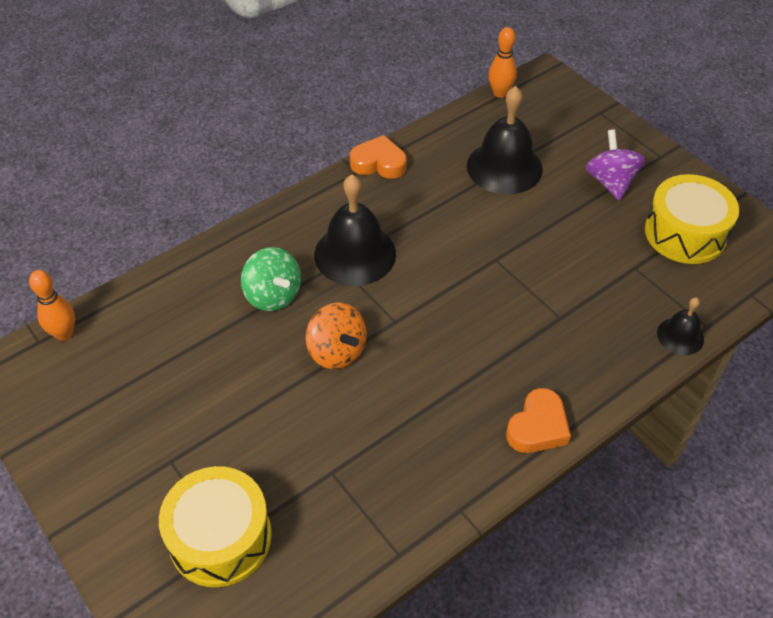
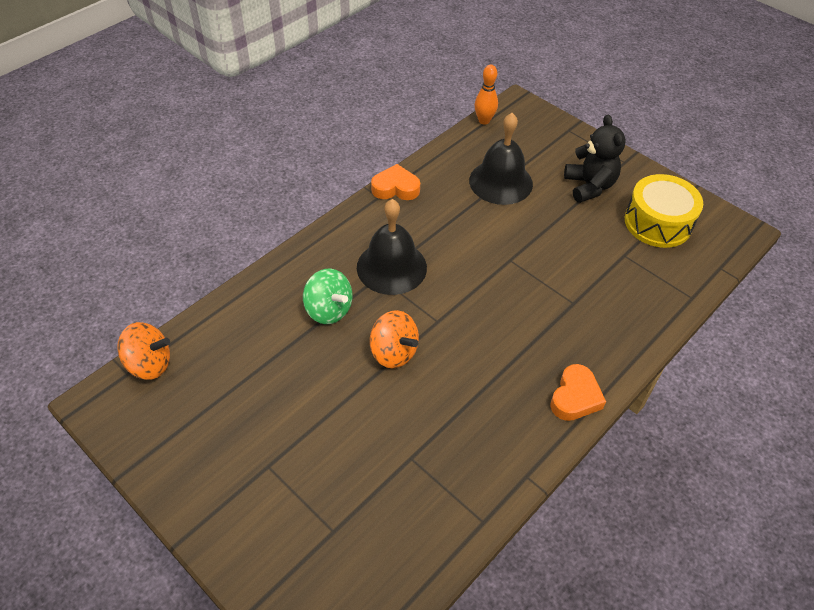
camera: 10 degrees left, 0 degrees up
(64, 334) = (149, 364): orange bowling pin -> orange spinning top
(220, 537) = (326, 528): yellow drum -> none
(610, 182) = (589, 186): purple spinning top -> black teddy bear
(680, 336) = (672, 308): black bell -> none

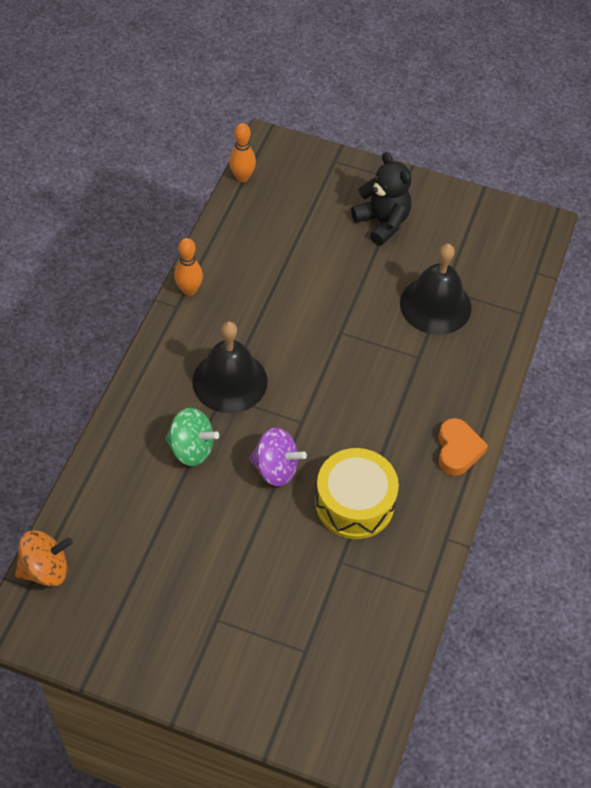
camera: 25 degrees left, 5 degrees up
(393, 352) = (276, 468): orange spinning top -> purple spinning top
(395, 188) = (189, 290): orange heart -> orange bowling pin
(501, 182) = (293, 247): black bell -> black bell (435, 305)
(657, 223) = (463, 242): yellow drum -> yellow drum (354, 503)

